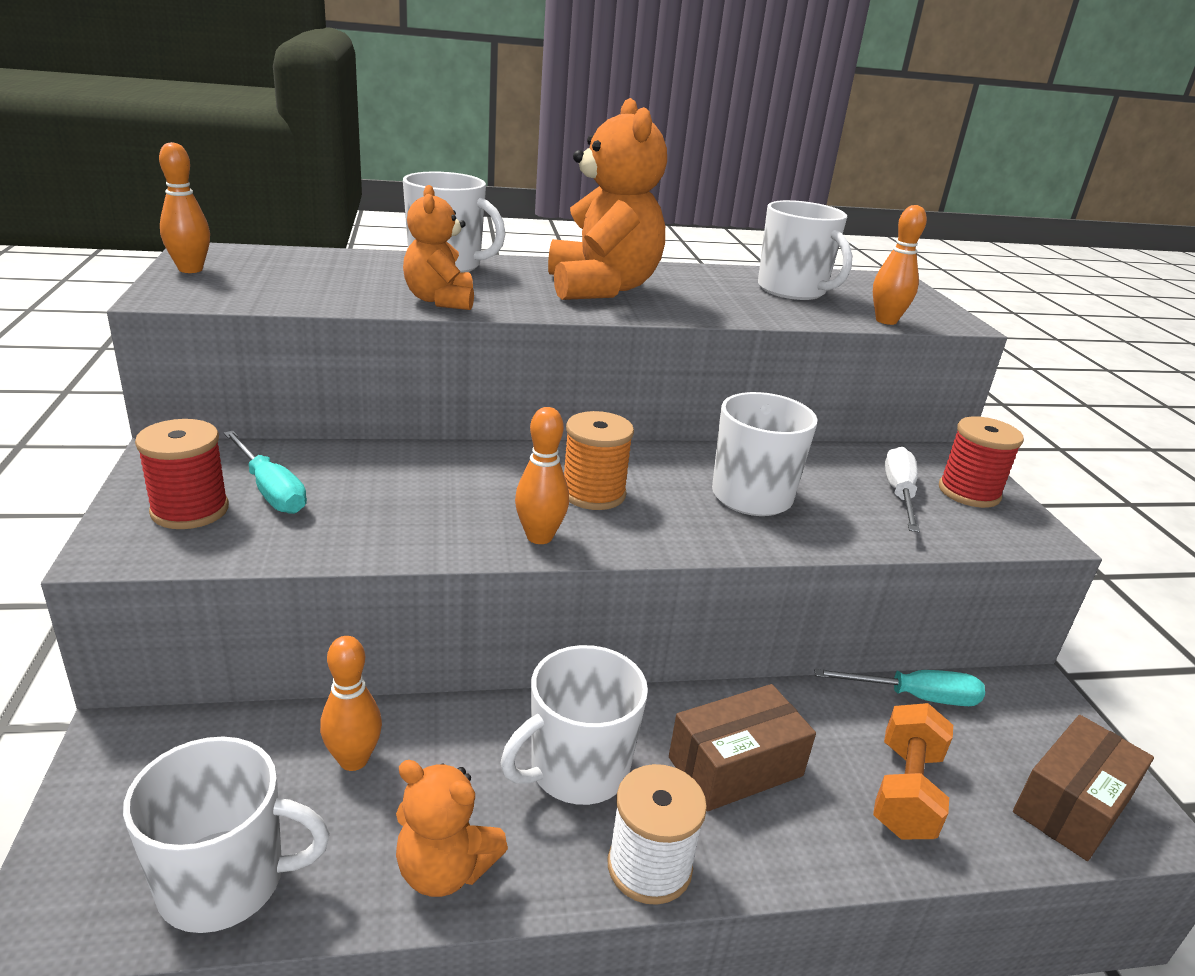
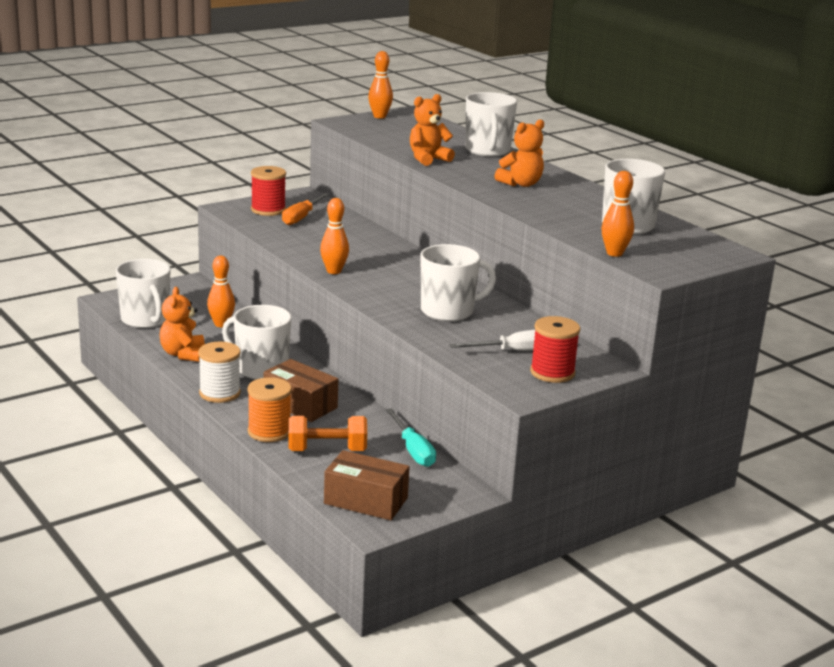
camera: 65 degrees right, 5 degrees down
(270, 490) = (301, 217): turquoise screwdriver -> orange screwdriver
(593, 493) = (392, 275): orange spool -> orange spool (269, 432)
(601, 288) = (521, 184): orange teddy bear -> orange teddy bear, size x0.57

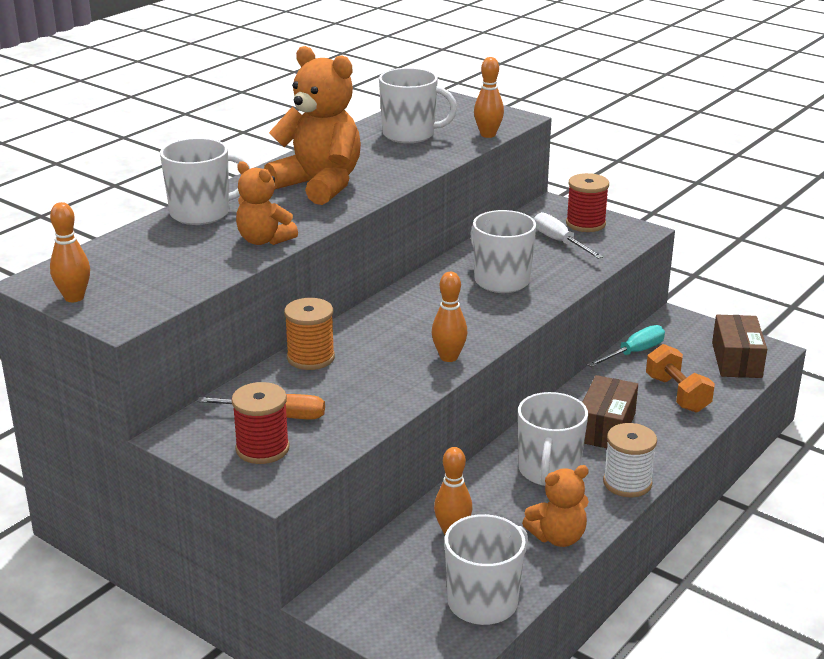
camera: 105 degrees left, 5 degrees up
(269, 432) = (675, 432): orange spool -> orange spool (310, 358)
(521, 184) = (319, 185): orange teddy bear -> orange teddy bear, size x1.75

